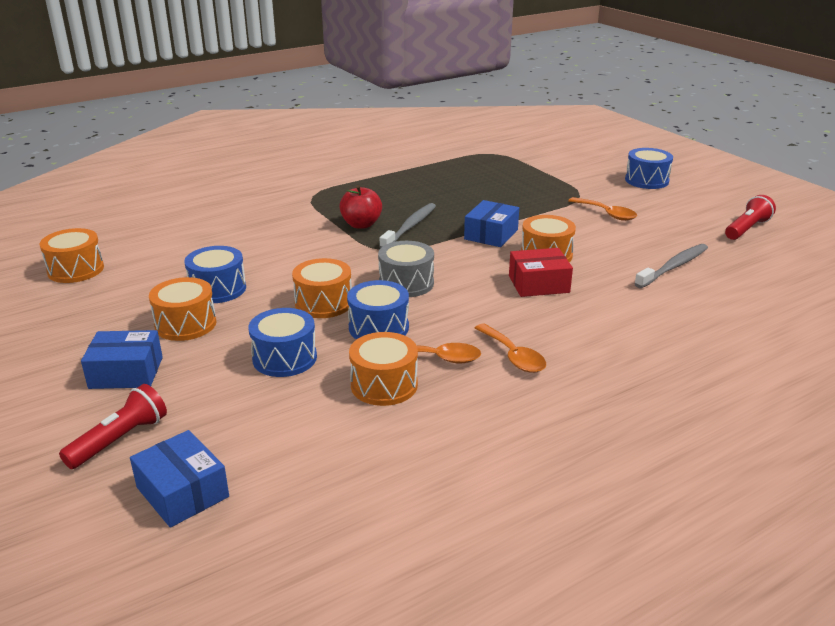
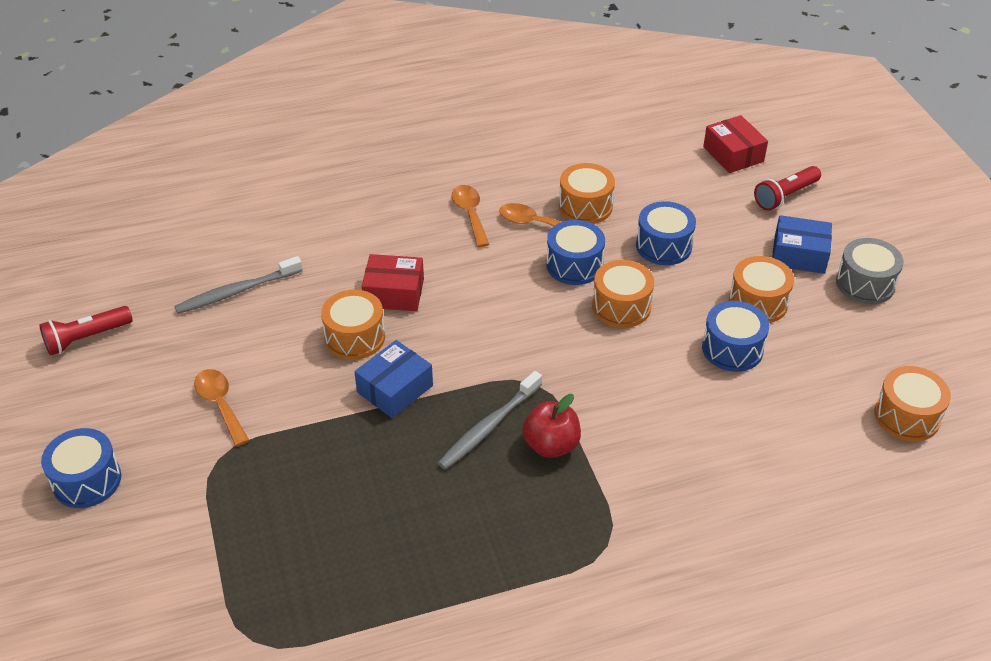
camera: 165 degrees left, 15 degrees up
(182, 492) = (733, 154): blue box -> red box
(406, 283) = (529, 320): grey drum -> grey drum (865, 284)

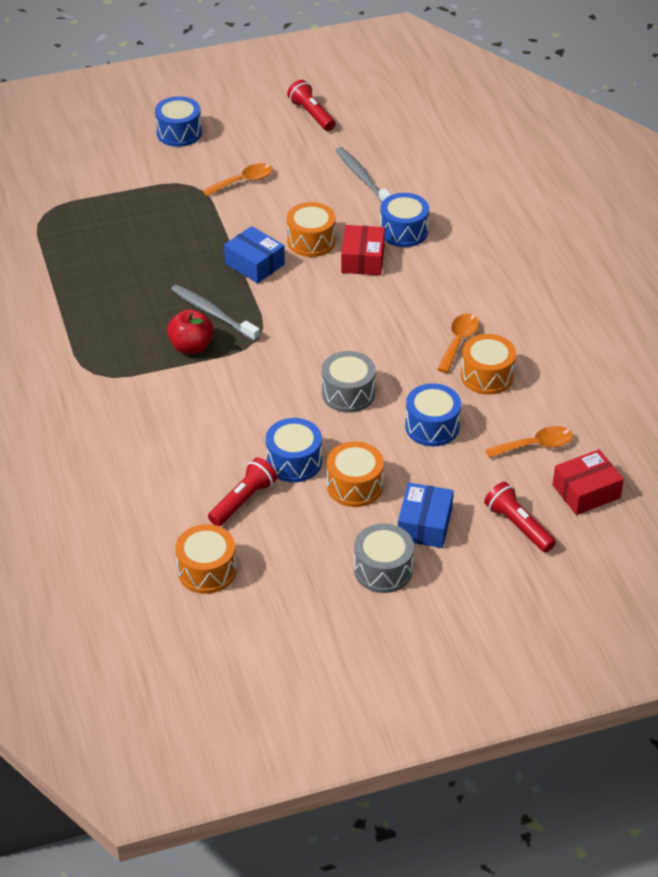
camera: 90 degrees right, 0 degrees up
(470, 214) = (468, 301): orange spoon -> orange spoon (535, 445)
(574, 265) = (402, 366): blue drum -> blue drum (403, 231)
(621, 306) = (348, 393): orange drum -> grey drum
(799, 389) = (243, 501): none -> red flashlight

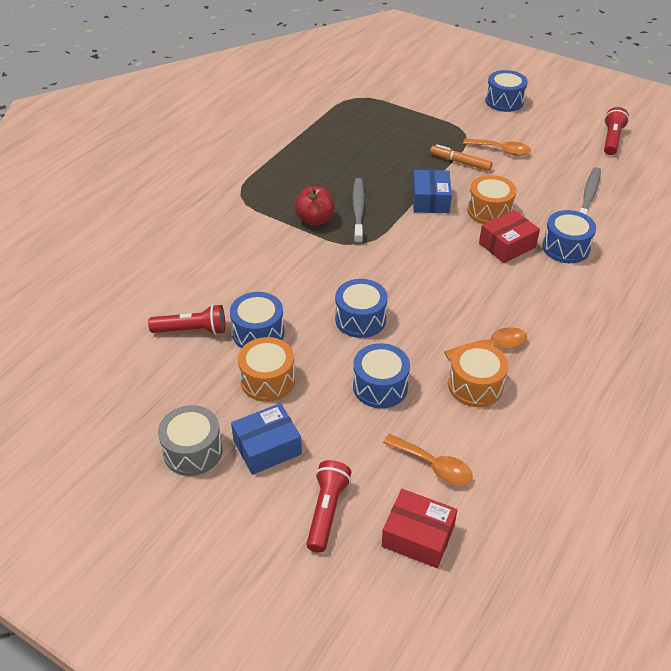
camera: 50 degrees right, 0 degrees up
(207, 570) = (104, 353): orange drum -> none
(228, 215) = (460, 162): none -> orange marker
(348, 393) = (360, 319): grey drum -> blue drum

